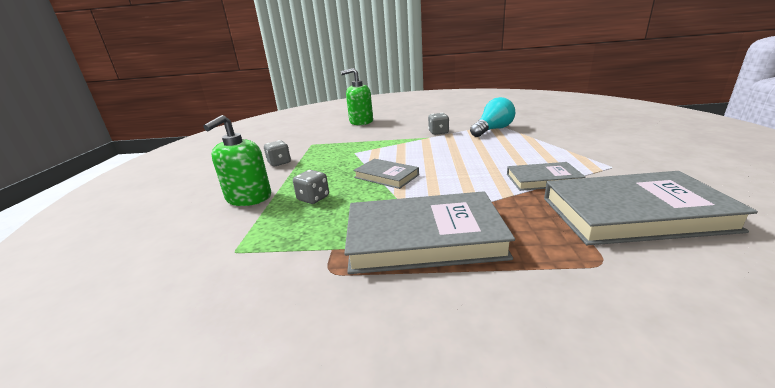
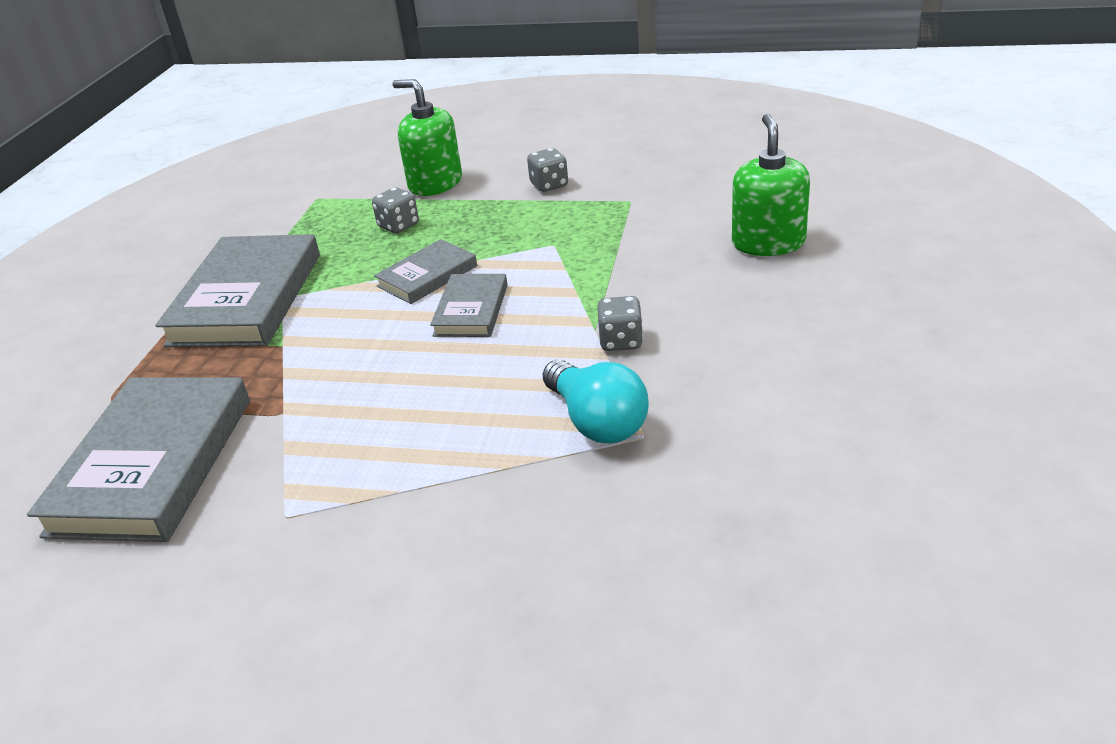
camera: 100 degrees right, 10 degrees up
(543, 180) = (302, 418): grey book -> grey book (471, 310)

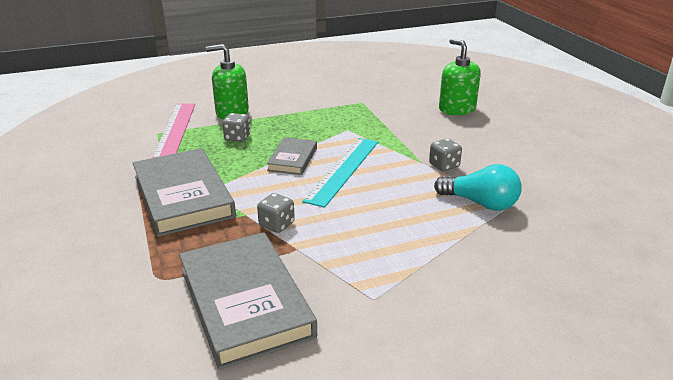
camera: 35 degrees left, 5 degrees down
(341, 197) = (175, 130): none -> pink ruler
(471, 310) = (343, 170): grey book -> turquoise ruler
(549, 185) = (305, 102): grey dice -> grey dice (276, 225)

